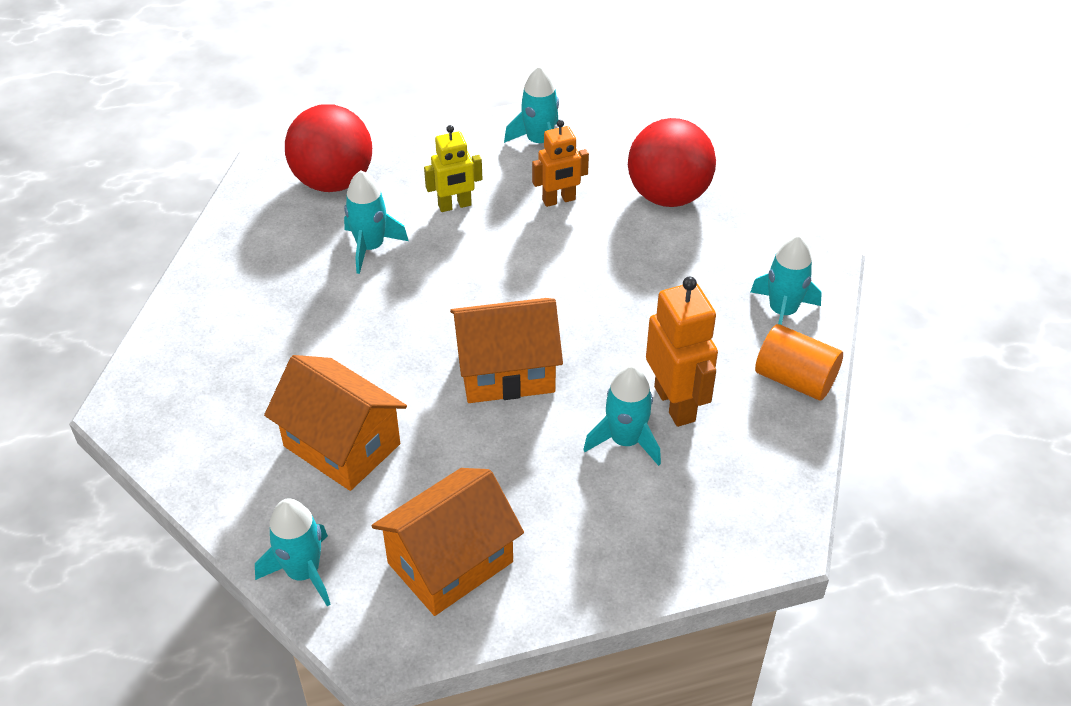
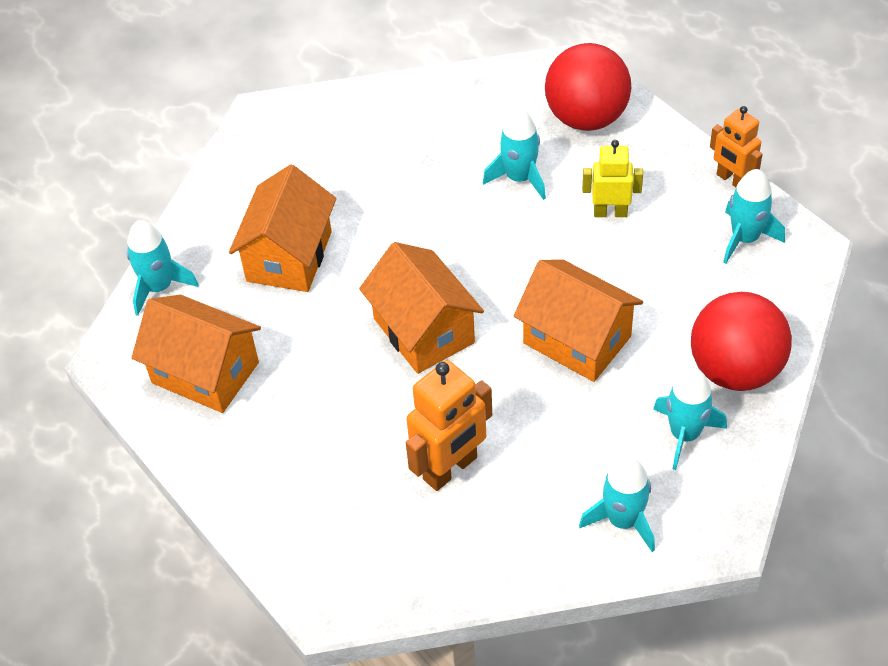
camera: 70 degrees right, 5 degrees up
(455, 205) = (610, 212): yellow robot -> yellow robot turned 135 degrees clockwise
(559, 200) = (669, 285): orange robot -> orange robot (732, 180)
(581, 274) = (577, 340): none -> orange house
(625, 440) = (387, 445): turquoise rocket -> turquoise rocket (685, 434)
(795, 379) = (534, 557): orange cylinder -> none

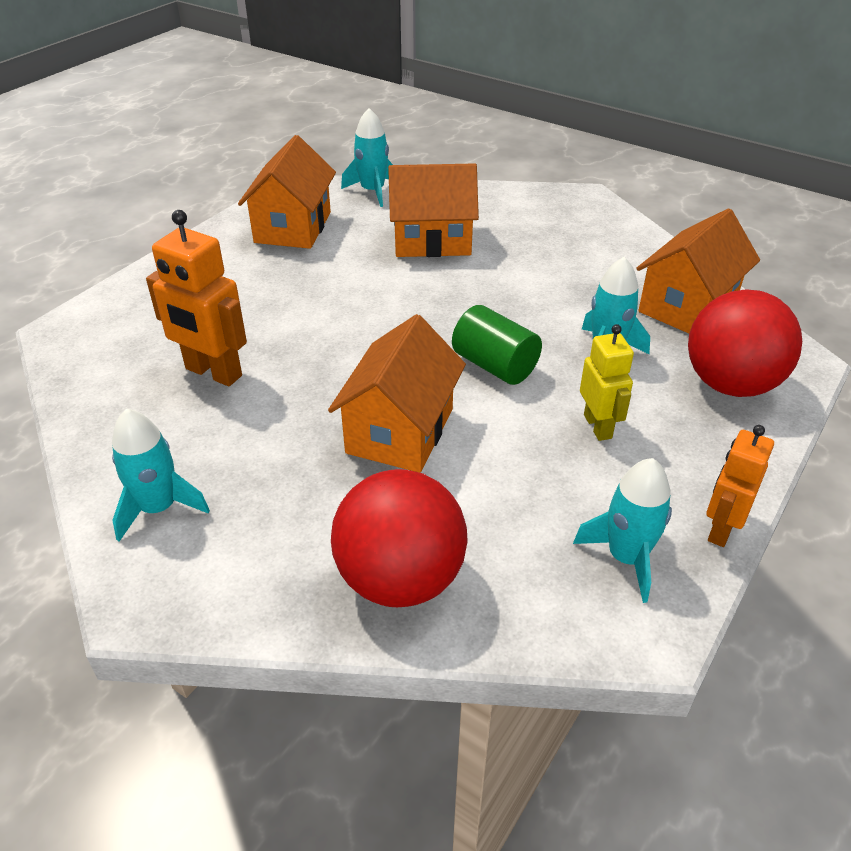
camera: 70 degrees right, 10 degrees down
(423, 330) = (375, 326): orange house -> orange house (687, 306)
(513, 257) = (494, 365): none -> green cylinder
(685, 434) = (287, 544): turquoise rocket -> none

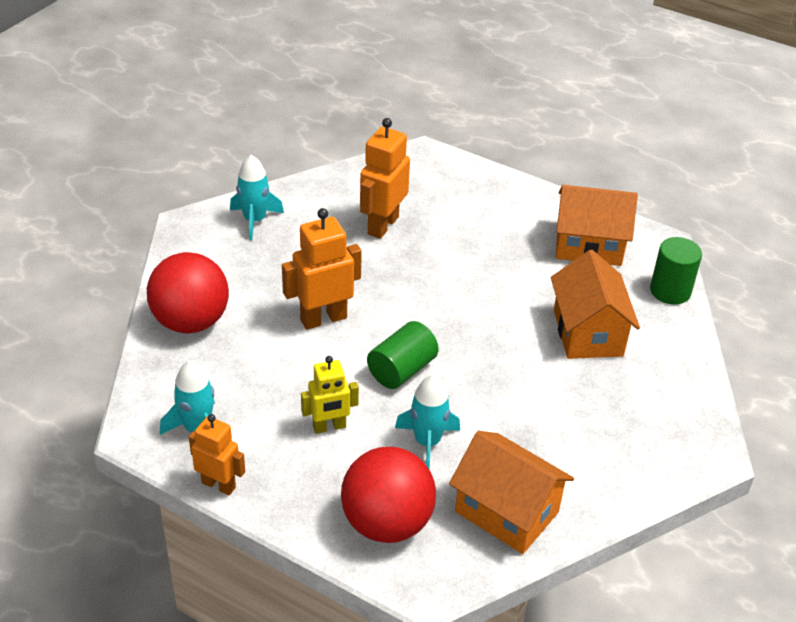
camera: 85 degrees right, 0 degrees up
(372, 191) = (670, 291): turquoise rocket -> green cylinder
(400, 431) = (323, 318): orange house -> orange robot

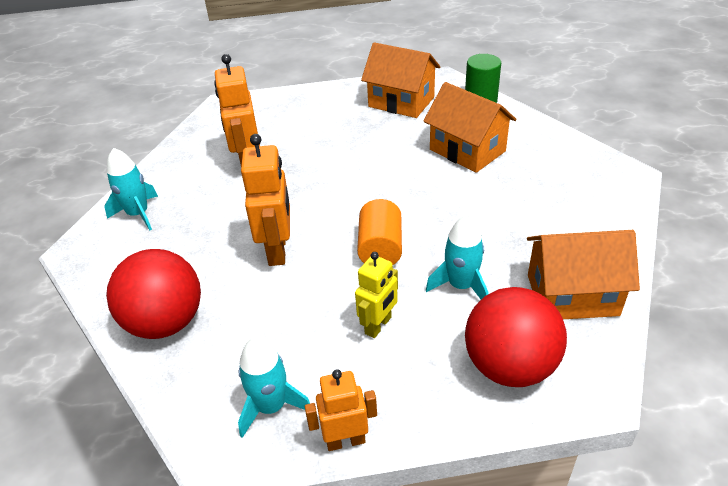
camera: 35 degrees left, 0 degrees up
(323, 318) = (278, 250): orange robot -> orange robot turned 150 degrees clockwise
(401, 370) = (380, 248): green cylinder -> orange cylinder
(589, 246) = (401, 102): orange house -> orange house turned 60 degrees clockwise

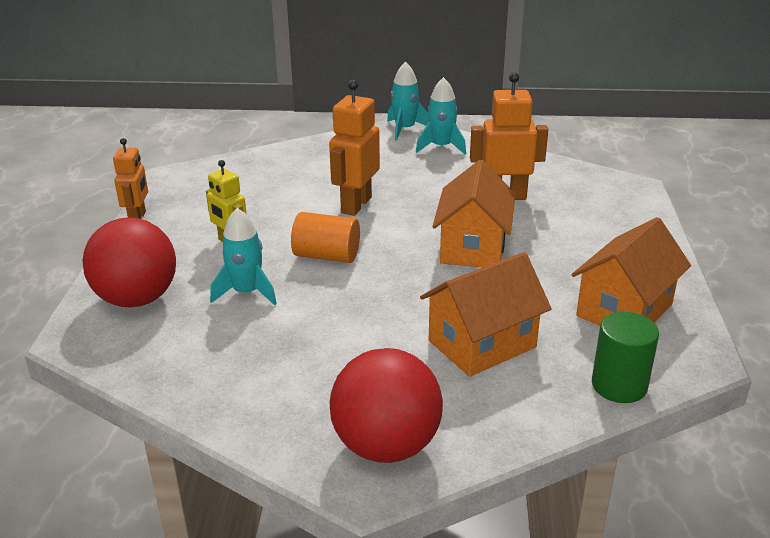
camera: 100 degrees right, 10 degrees down
(166, 322) = (300, 159): red ball -> red ball (386, 446)
(271, 406) = (190, 194): turquoise rocket -> turquoise rocket (405, 129)
(278, 250) = (355, 205): orange robot -> orange robot turned 105 degrees clockwise
(572, 295) = (186, 358): orange house -> orange house (473, 247)

